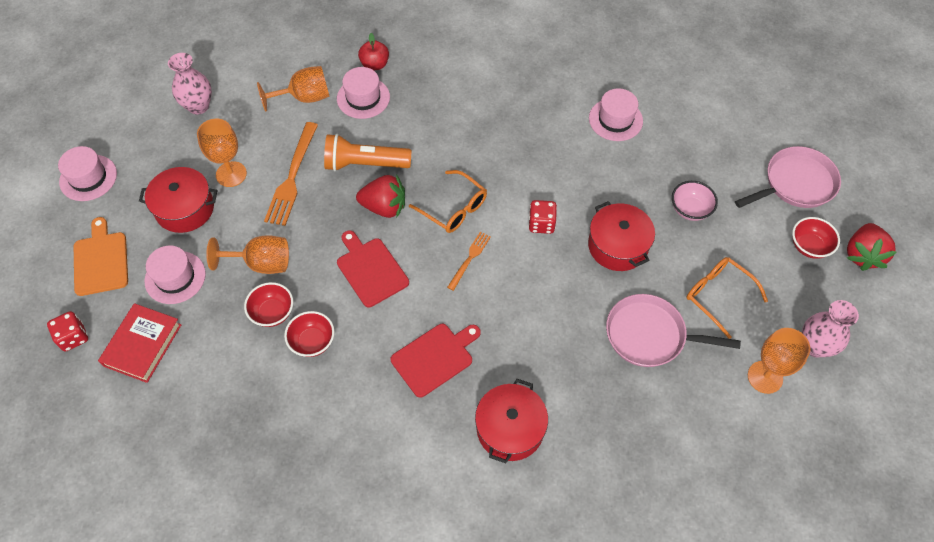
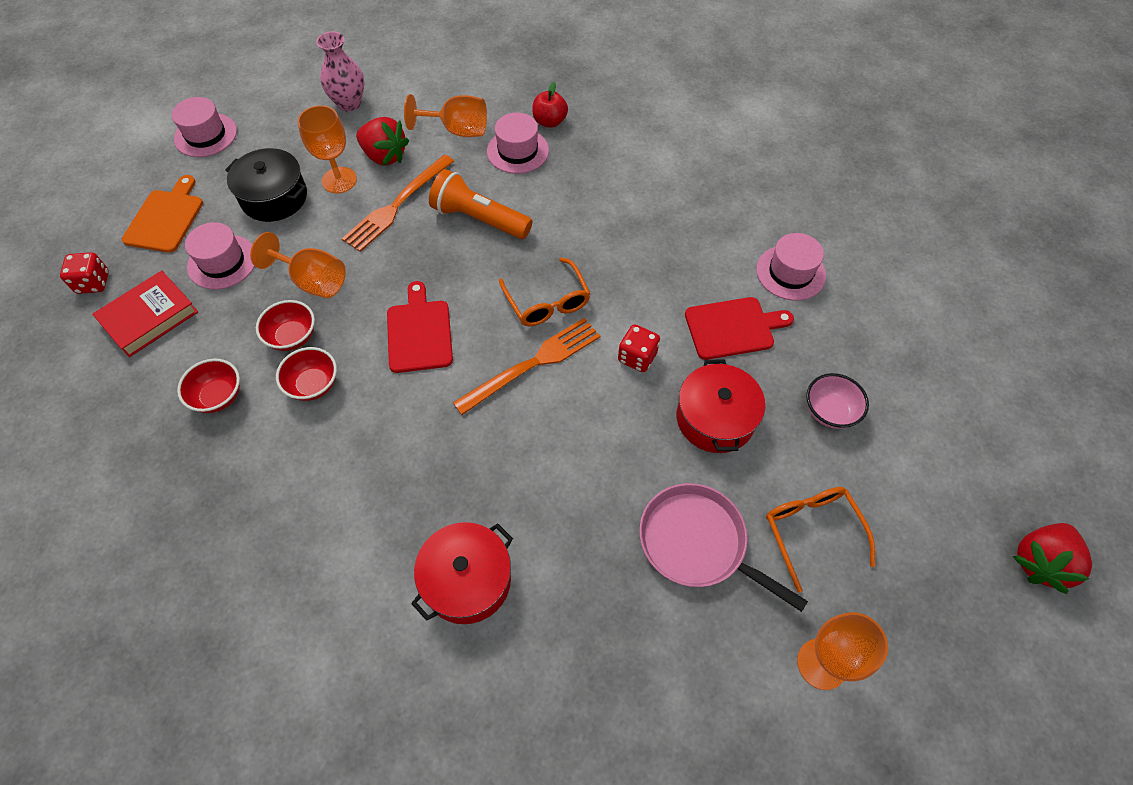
camera: 25 degrees right, 0 degrees up
(185, 208) = (274, 197): red pot -> black pot
(384, 207) = (473, 271): red strawberry -> red strawberry (384, 156)
(435, 358) = (431, 459): red cutting board -> red cutting board (733, 328)
(469, 259) = (533, 364): orange fork -> orange fork, size x1.81
(796, 183) = (989, 433): pink pan -> none
(809, 246) = (968, 520): red bowl -> red bowl (218, 396)
(815, 346) = (912, 654): pink vase -> none

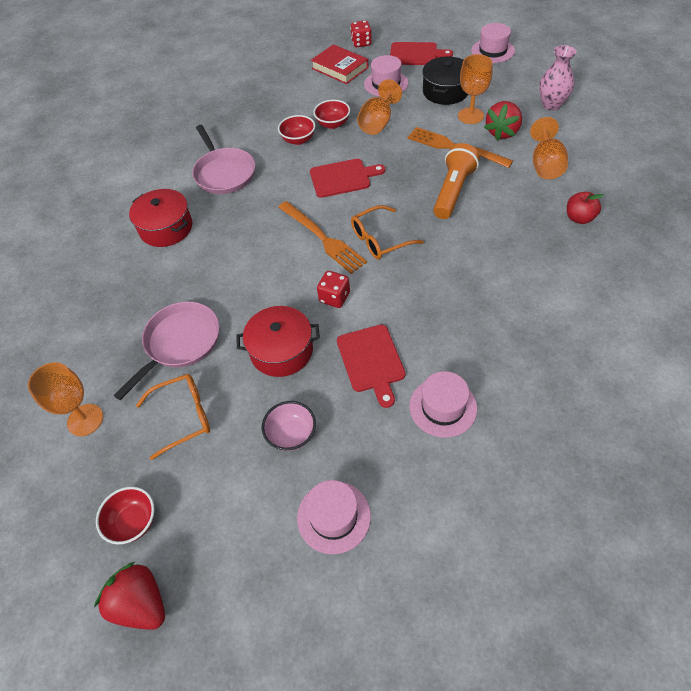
camera: 90 degrees right, 5 degrees down
(166, 218) = (416, 54): orange cutting board -> red cutting board
(218, 396) = (288, 106): red bowl -> red bowl (133, 522)
(359, 493) = (224, 173): none -> pink pan
(517, 151) = (535, 203): pink hat -> pink hat (333, 516)

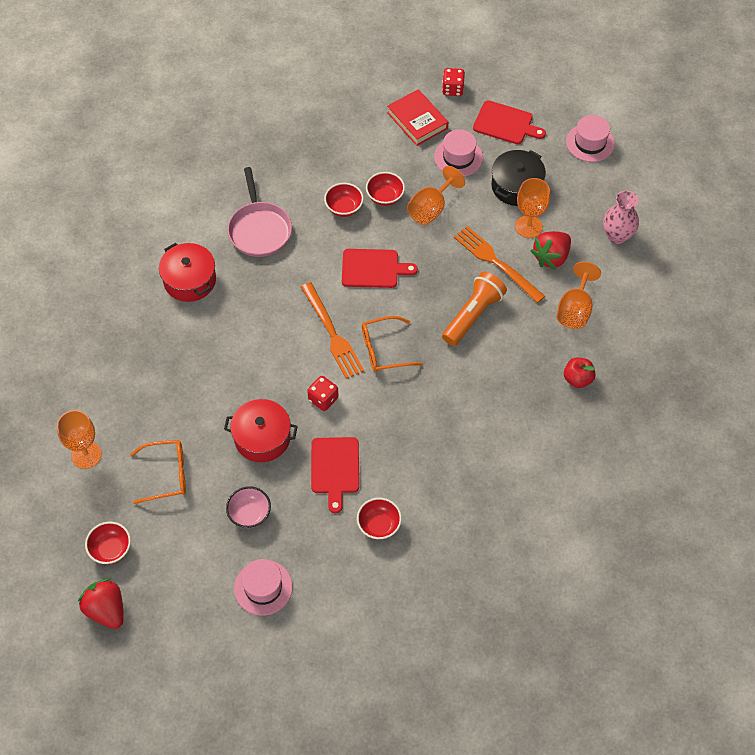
camera: 10 degrees right, 5 degrees up
(180, 342) = (178, 405): pink pan -> none
(443, 407) = (379, 525): pink hat -> red bowl

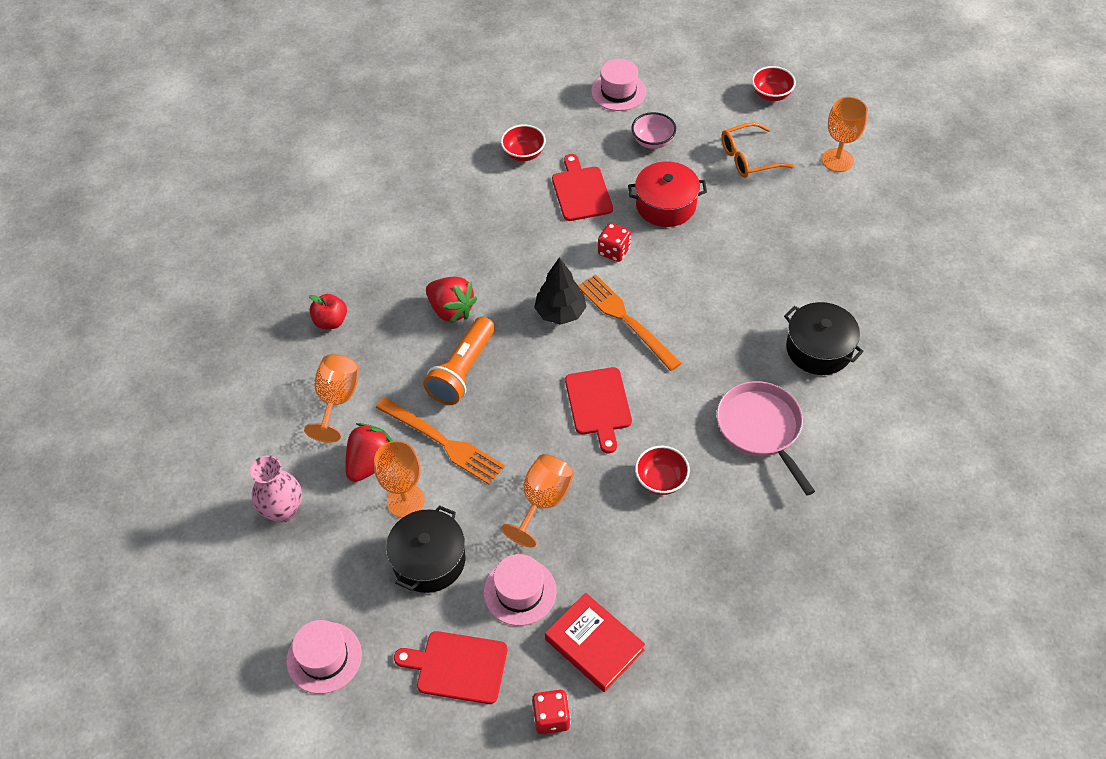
camera: 170 degrees right, 5 degrees down
(106, 610) = (751, 55): red strawberry -> red strawberry (451, 310)
(190, 280) = (819, 349): red pot -> black pot
(373, 269) = (598, 405): red cutting board -> red cutting board turned 90 degrees counterclockwise
(384, 350) = (560, 313): orange glasses -> black tree
(385, 197) = (610, 507): red bowl -> none

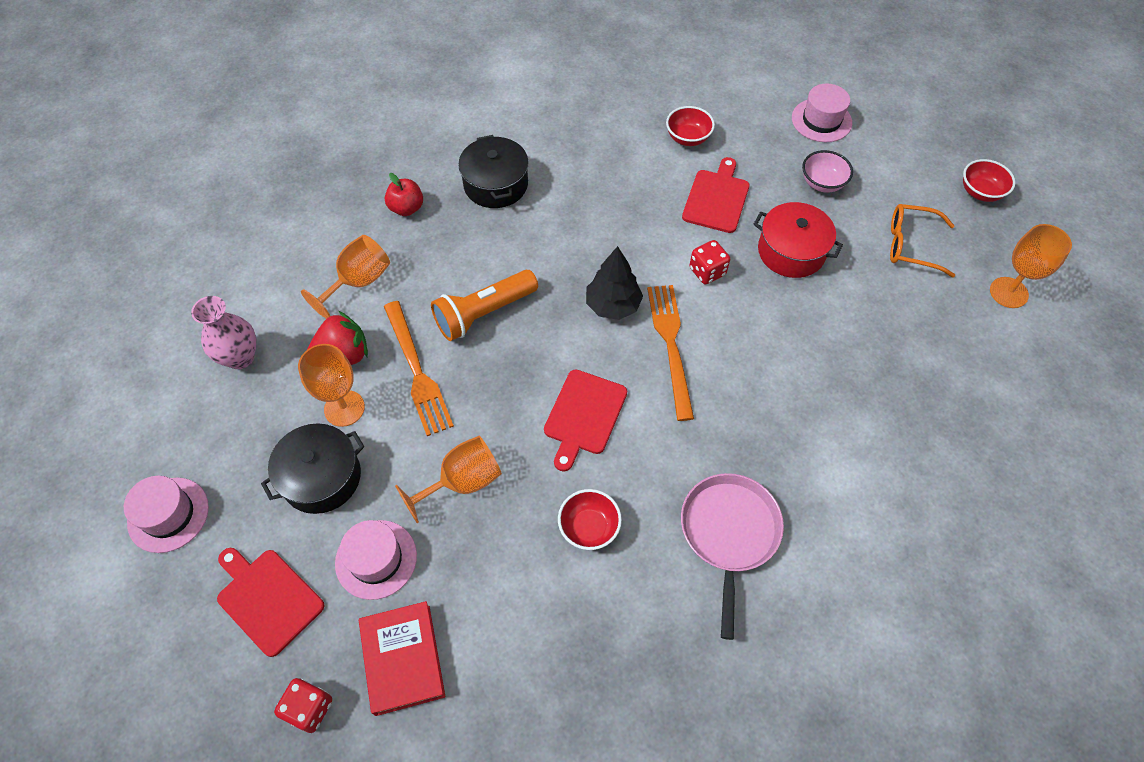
camera: 30 degrees right, 5 degrees up
(451, 310) = (516, 251): red strawberry -> none
(819, 349) = (850, 482): black pot -> black pot (495, 184)

